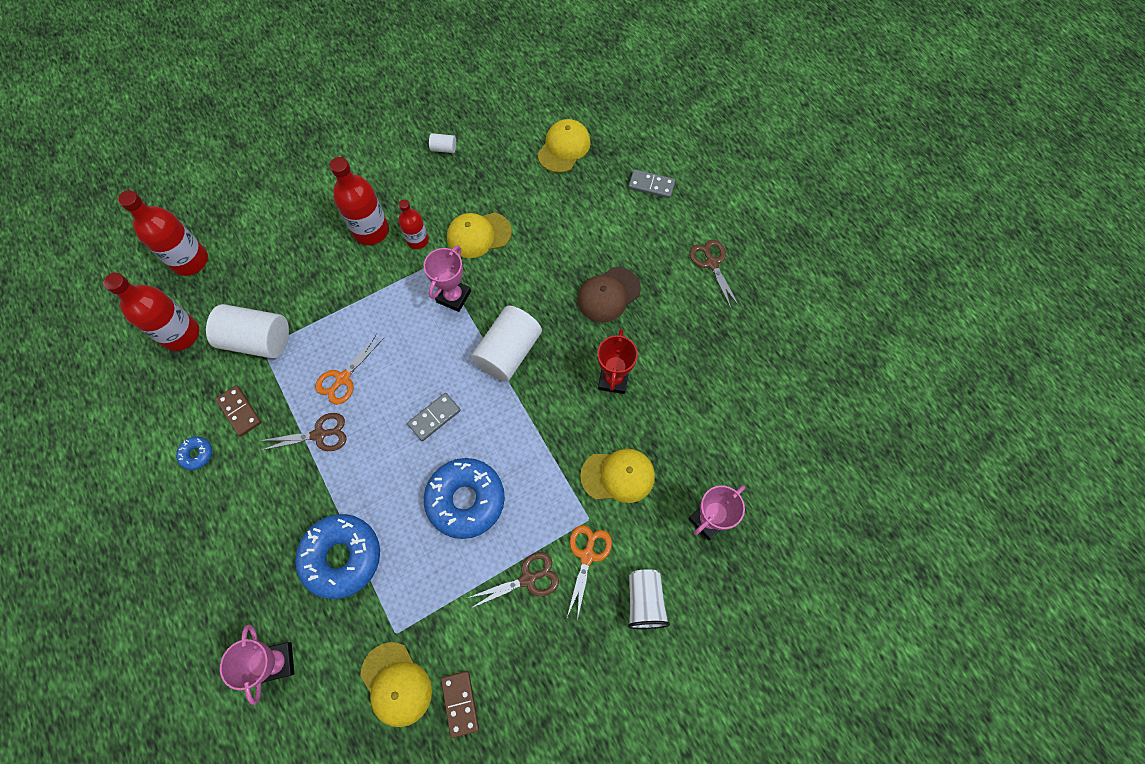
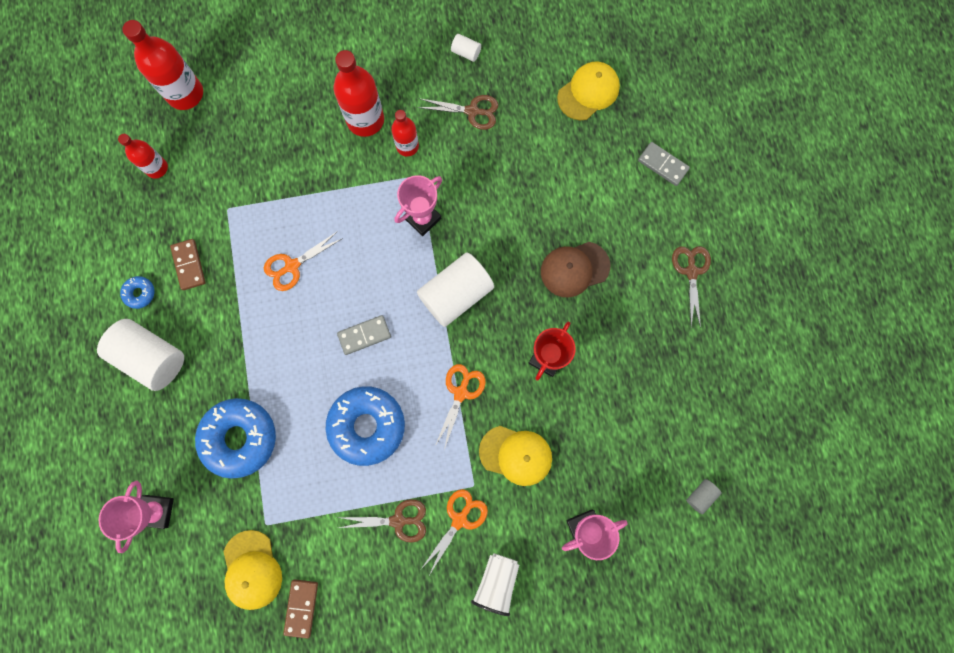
camera: 20 degrees right, 10 degrees up
(181, 334) = (157, 168): red bottle -> red bottle, size x0.60
(257, 340) = (225, 199): white cylinder -> white cylinder (152, 357)
(319, 435) = (254, 314): brown scissors -> brown scissors (472, 111)
(478, 235) = (469, 160): yellow cap -> none
(545, 437) = (461, 393): none -> orange scissors
(800, 451) = (700, 495): none -> grey cylinder

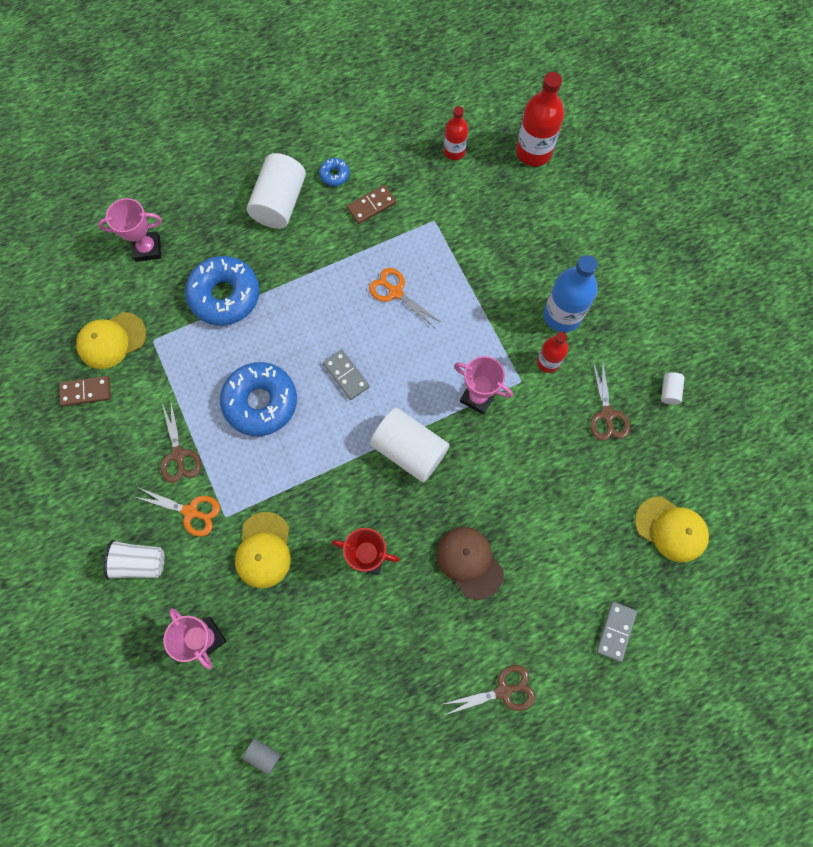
camera: 75 degrees right, 5 degrees down
(365, 120) = (562, 315): red bottle -> blue bottle
(461, 393) = (312, 480): orange scissors -> none

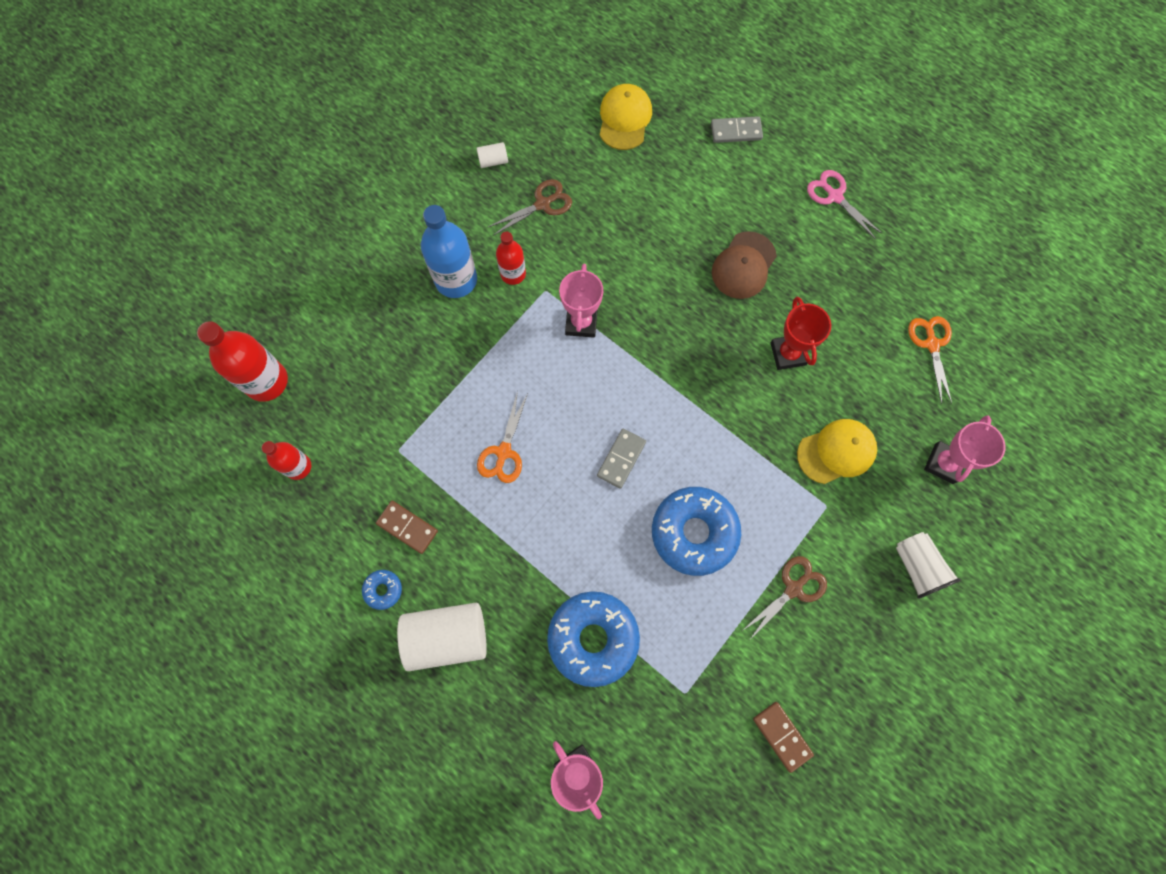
camera: 115 degrees left, 0 degrees up
(111, 340) = (709, 743): yellow cap -> none
(190, 512) = (841, 543): orange scissors -> orange scissors (931, 344)
(263, 755) = (1003, 363): grey cylinder -> none
(409, 450) = (667, 362): white cylinder -> none
(503, 691) = (834, 196): brown scissors -> pink scissors

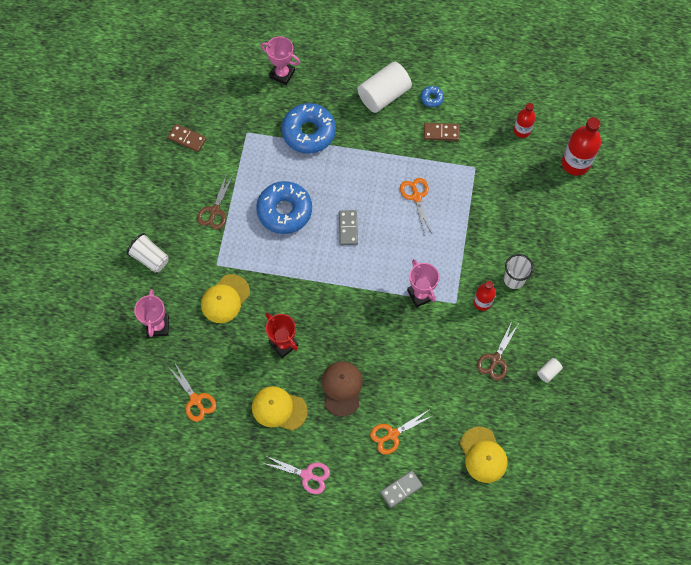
camera: 150 degrees right, 5 degrees down
(456, 280) = (514, 279): blue bottle -> white cup
(713, 188) = (392, 434): none -> orange scissors
(832, 282) = (279, 409): none -> yellow cap

